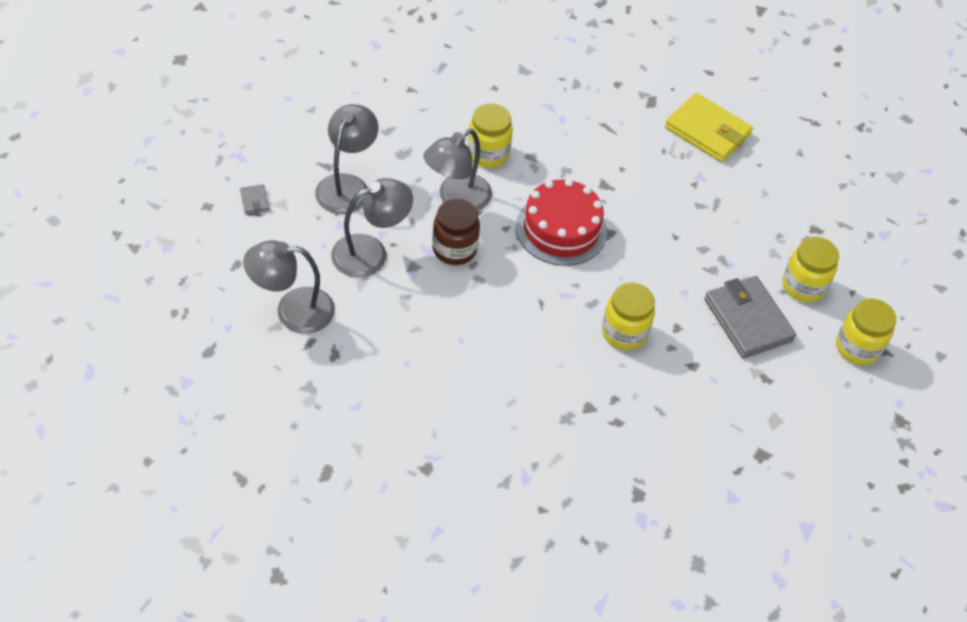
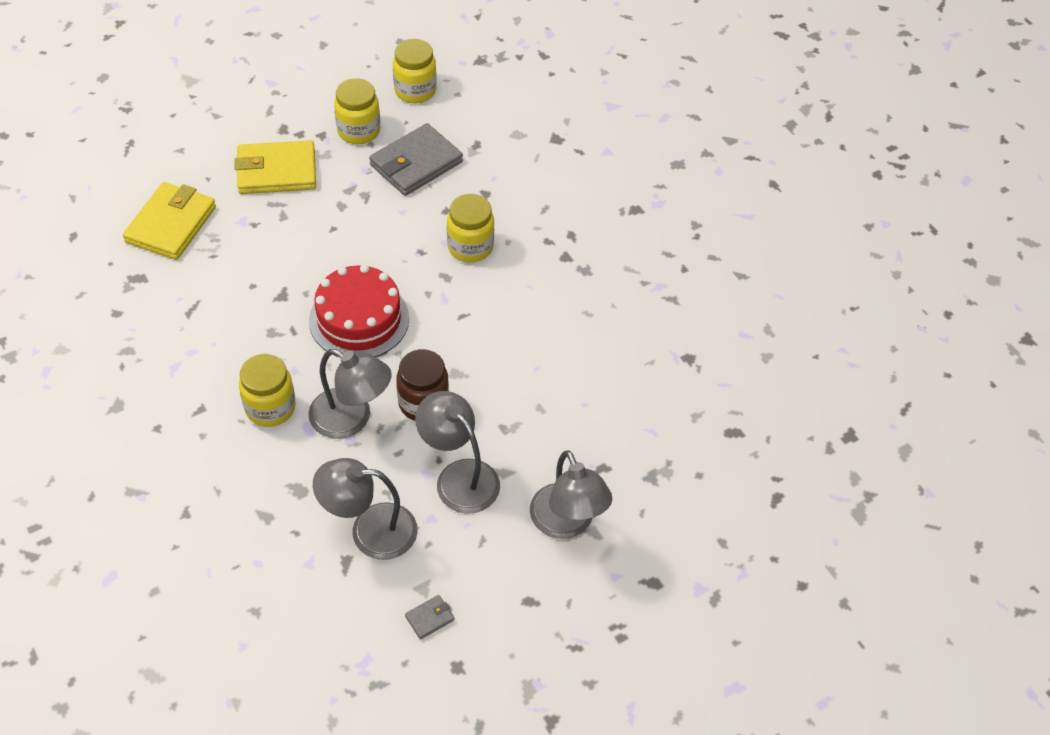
camera: 105 degrees left, 0 degrees up
(758, 213) = (277, 171): none -> yellow wallet

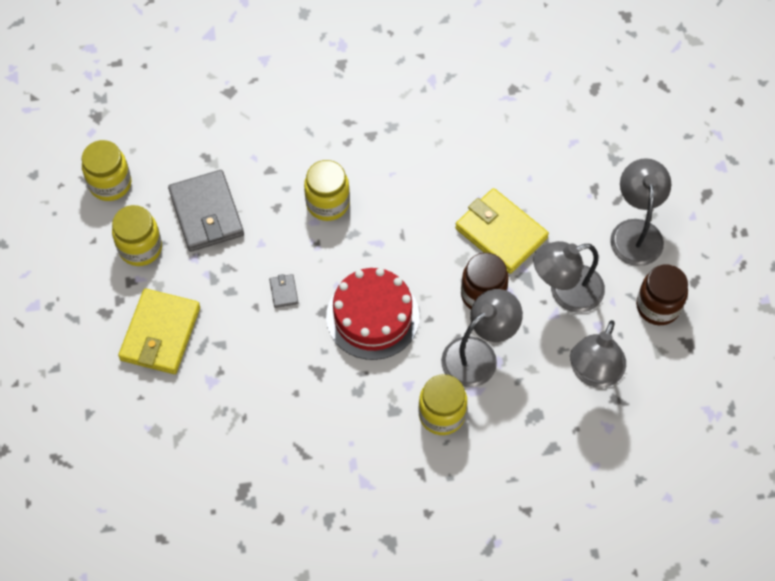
camera: 65 degrees left, 10 degrees up
(171, 224) = (187, 445): yellow wallet -> yellow wallet (501, 233)
(429, 618) = (687, 355): grey wallet -> grey wallet (284, 292)
(480, 571) = (658, 306): none -> brown jar
(567, 523) = (636, 232): grey lamp -> grey lamp turned 90 degrees counterclockwise

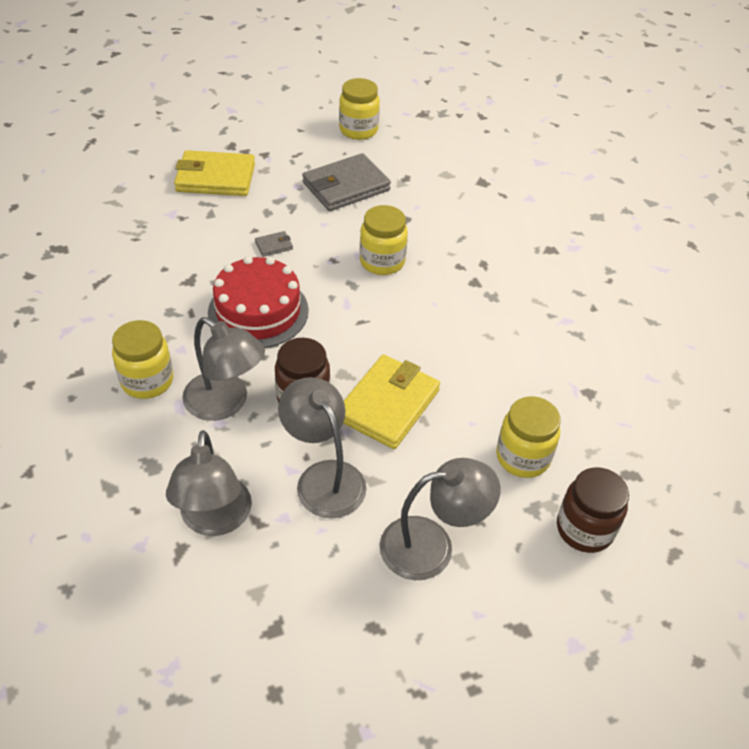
camera: 75 degrees right, 15 degrees down
(140, 248) = (299, 155): yellow jar -> yellow jar (522, 457)
(593, 373) = (215, 520): grey lamp -> grey lamp turned 105 degrees counterclockwise
(658, 306) = (324, 584): brown jar -> brown jar (584, 529)

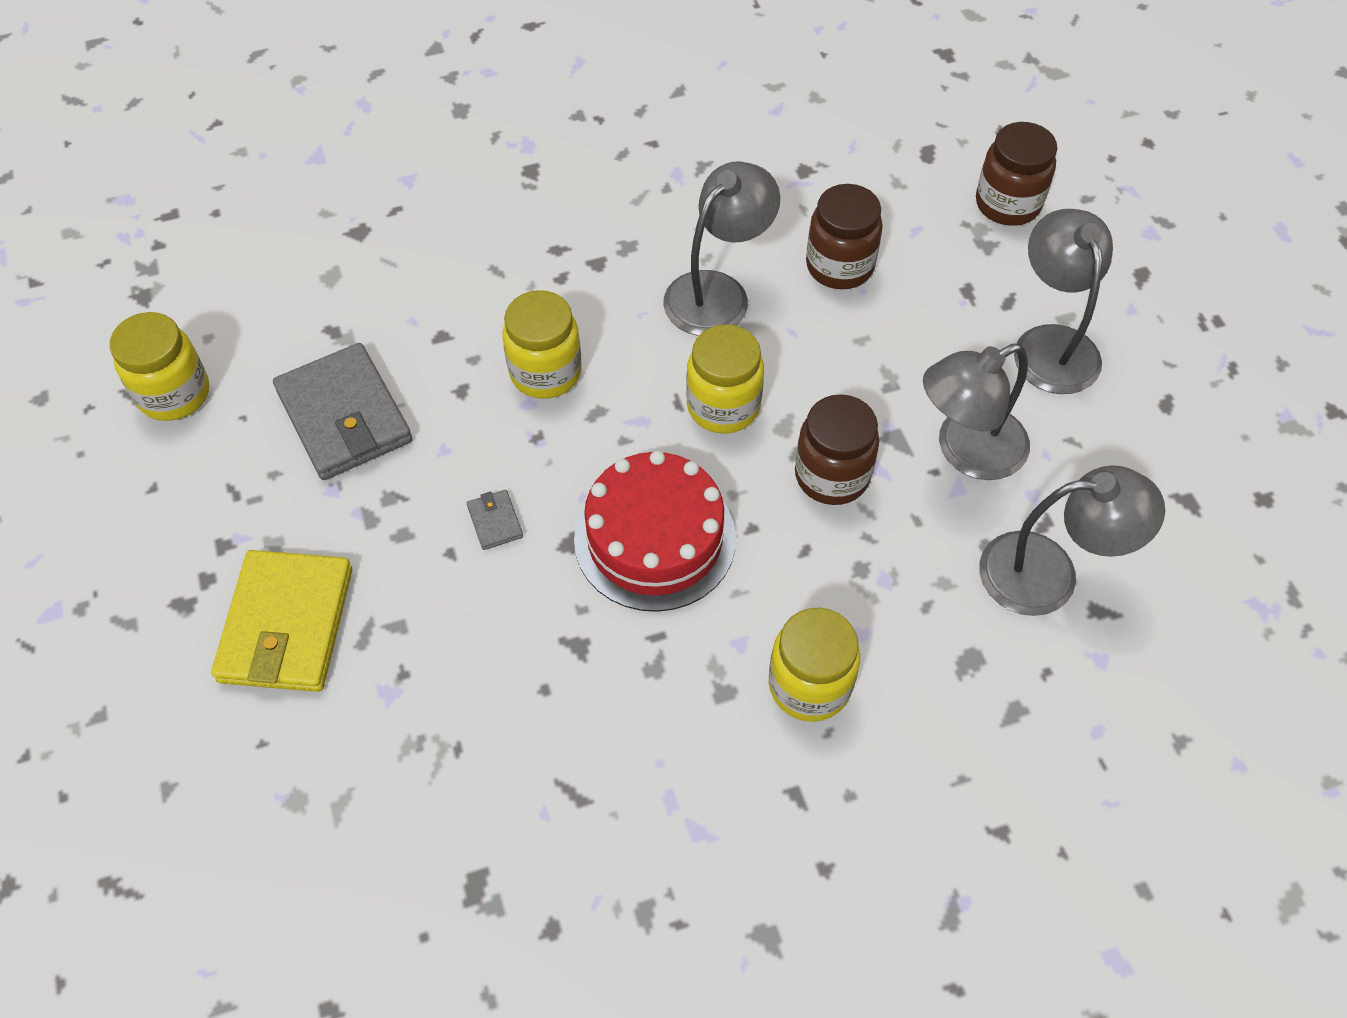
camera: 85 degrees left, 10 degrees up
(225, 403) = (848, 573): grey lamp -> grey lamp (718, 292)
(388, 405) = (838, 377): yellow wallet -> none
(493, 410) = (839, 266): none -> brown jar
(522, 457) = (912, 246): yellow jar -> yellow jar (723, 406)

